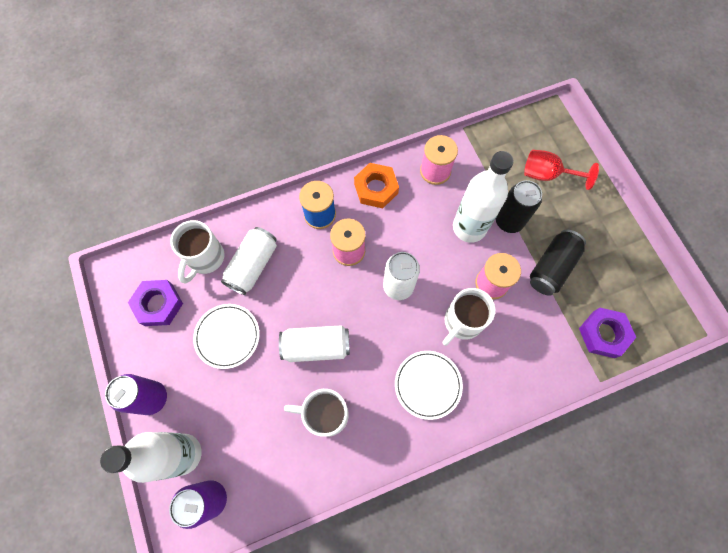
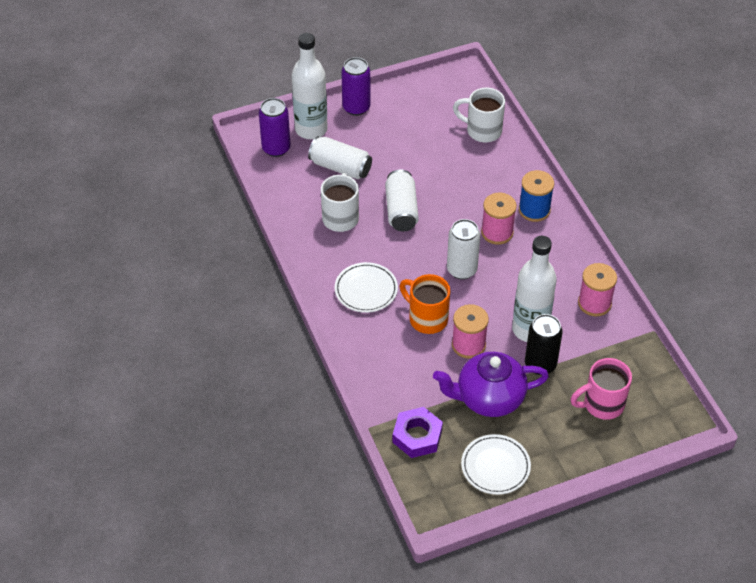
camera: 90 degrees right, 20 degrees down
(158, 304) = (437, 104): purple nut -> none
(227, 336) = (409, 150): white plate -> white plate (495, 466)
(252, 265) = (477, 163): white can -> white can (340, 167)
(376, 188) = (568, 253): orange nut -> none
(462, 322) = (427, 318): white mug -> orange mug
(547, 174) = (602, 404): red goblet -> pink mug
(552, 267) = (489, 398): black can -> purple teapot

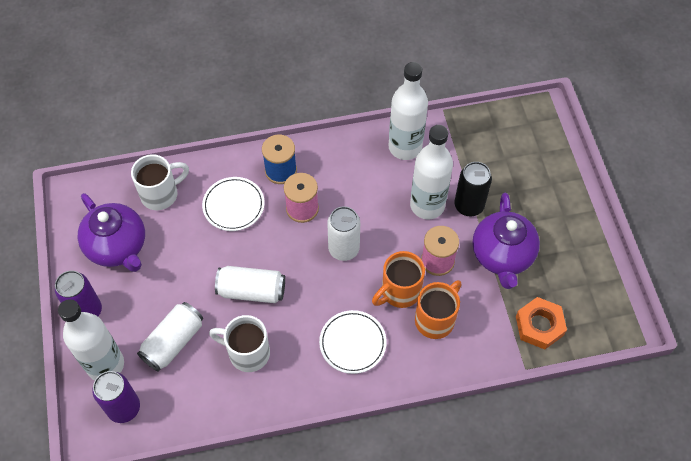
camera: 80 degrees left, 10 degrees up
(404, 350) = (435, 319): none -> orange mug
(417, 436) = (539, 325): purple nut -> orange nut
(421, 113) = (117, 247): none -> purple teapot
(482, 131) = (161, 194): white mug -> white mug turned 150 degrees counterclockwise
(495, 466) = (578, 265): white plate -> white plate (233, 205)
(594, 303) = (405, 147): pink spool -> white bottle
(602, 404) = (518, 167): pink mug -> none

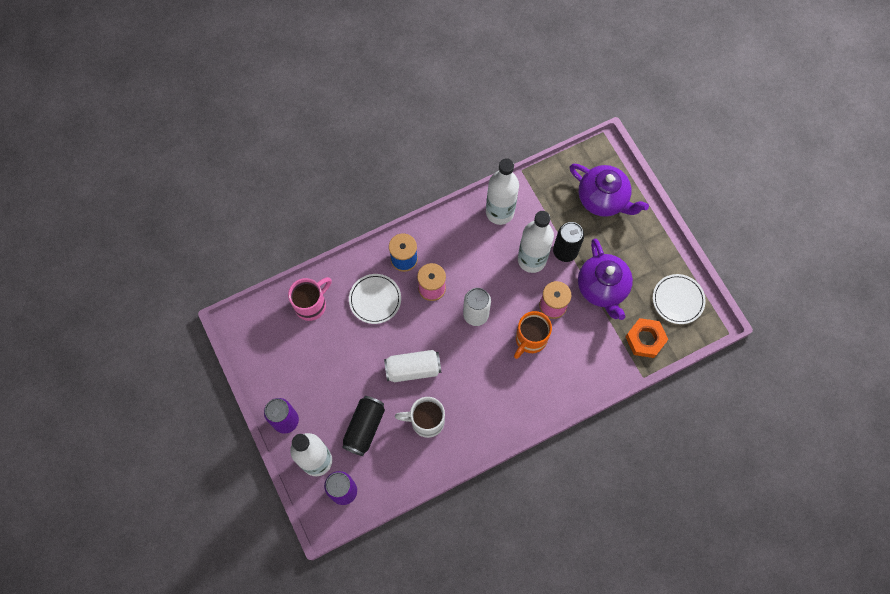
camera: 15 degrees left, 10 degrees up
(117, 247) = (291, 360): purple teapot -> purple teapot (603, 199)
(161, 194) = (311, 305): white mug -> pink mug
(173, 342) = (364, 428): white can -> black can
(352, 343) = (505, 391): white plate -> white plate (678, 300)
(435, 319) = (564, 355): orange mug -> none

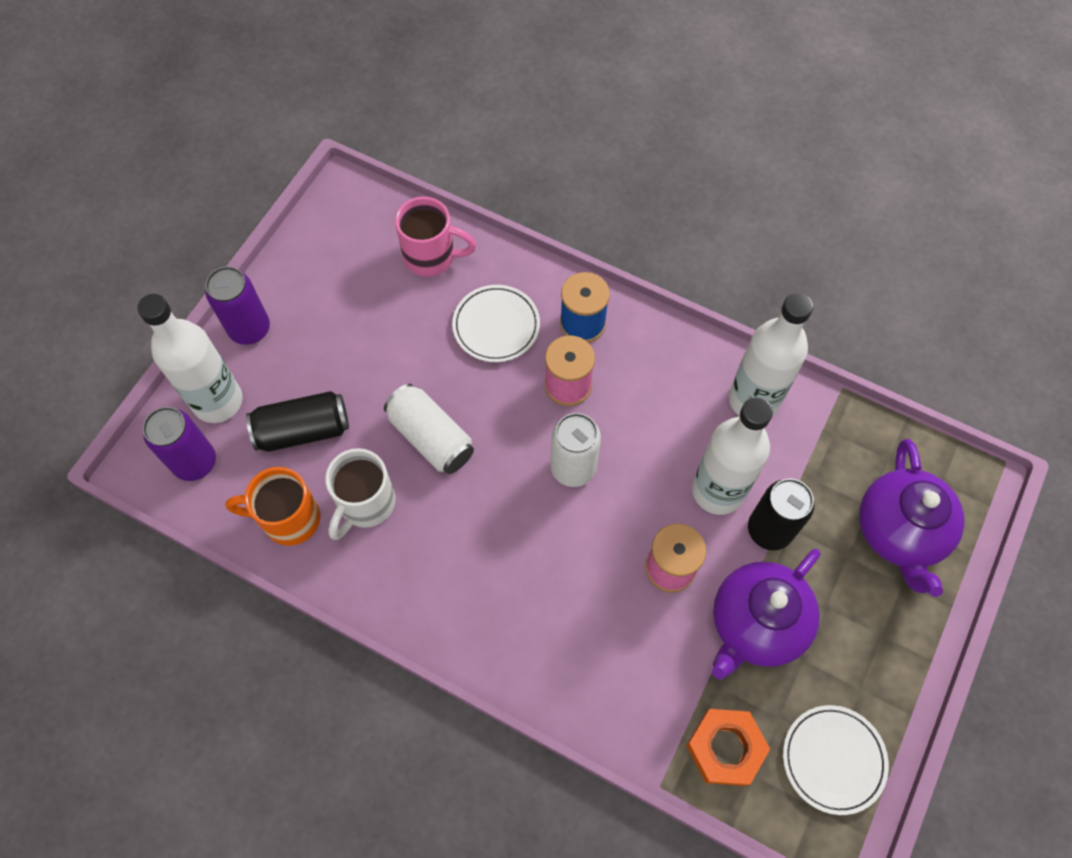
camera: 55 degrees right, 5 degrees down
(426, 421) = (365, 504): white mug -> white mug turned 120 degrees counterclockwise
(530, 339) = (592, 569): orange mug -> orange mug (289, 519)

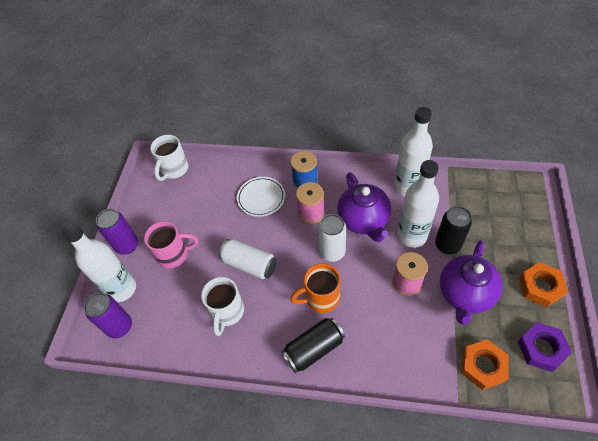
camera: 15 degrees left, 10 degrees down
(289, 519) = (186, 337): orange mug -> orange mug (321, 298)
(303, 430) = (176, 286): black can -> black can (314, 349)
(372, 218) = (174, 170): none -> white mug
(431, 256) = (213, 177): pink mug -> pink mug (174, 255)
(833, 759) = (541, 348): white plate -> purple nut
(887, 661) = (540, 287): none -> orange nut
(899, 531) = (511, 222): purple teapot -> purple teapot (363, 220)

